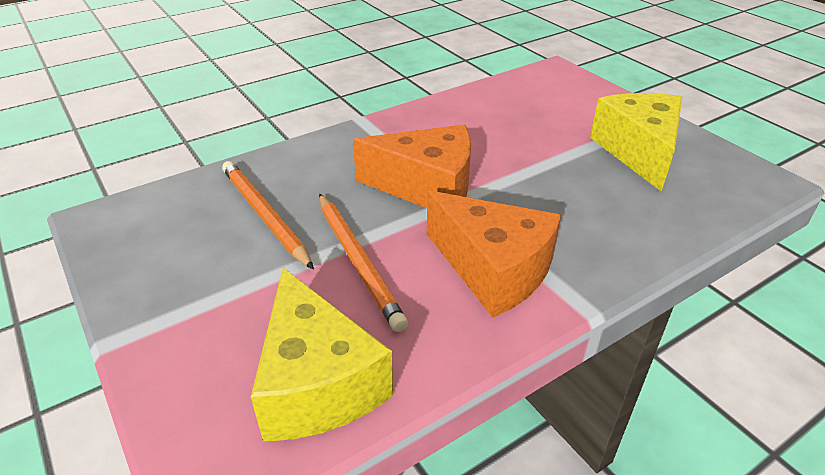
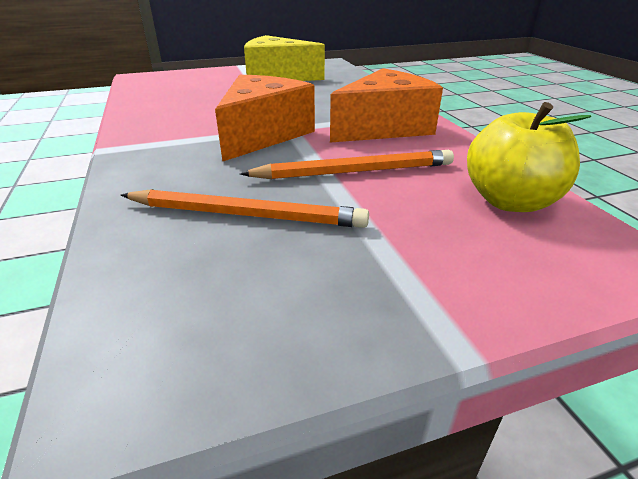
camera: 75 degrees left, 5 degrees down
(265, 215) = (245, 215): orange pencil -> orange pencil turned 150 degrees counterclockwise
(317, 382) = (509, 201): yellow cheese -> yellow apple

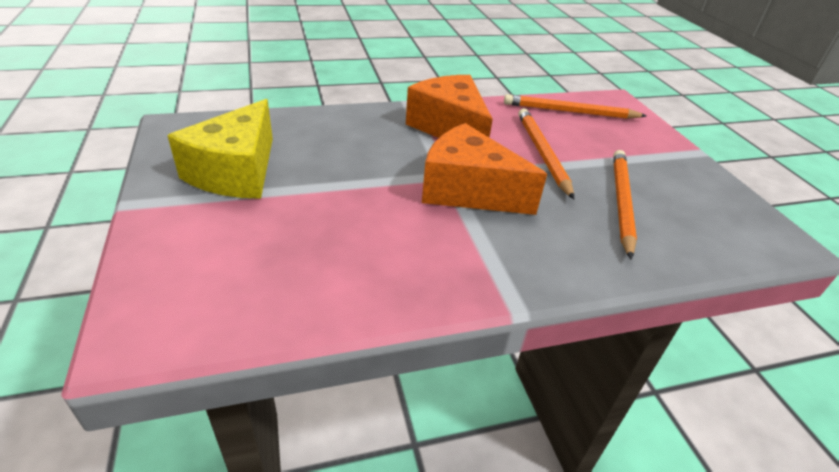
camera: 90 degrees left, 5 degrees up
(509, 201) = (570, 111): yellow apple -> orange pencil

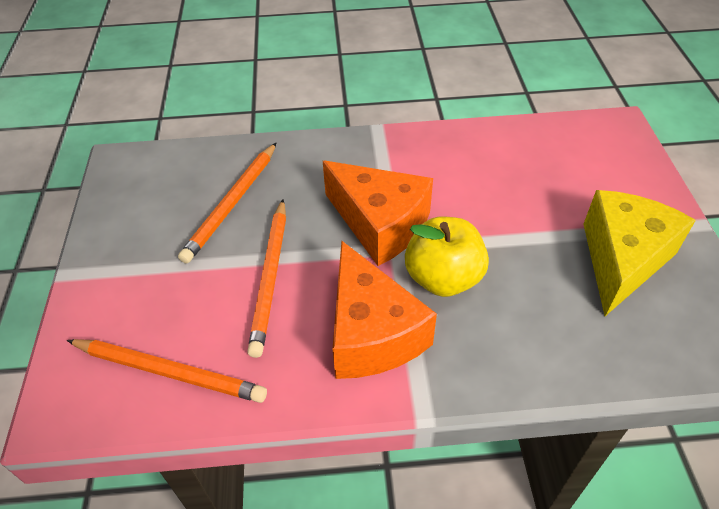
camera: 165 degrees left, 10 degrees up
(401, 156) = (443, 278): none -> yellow apple

